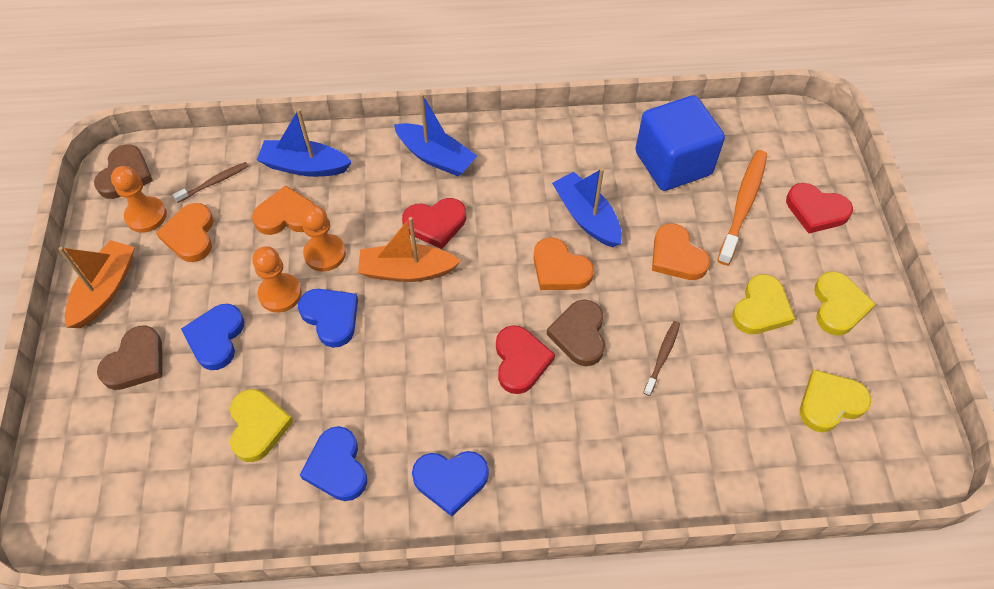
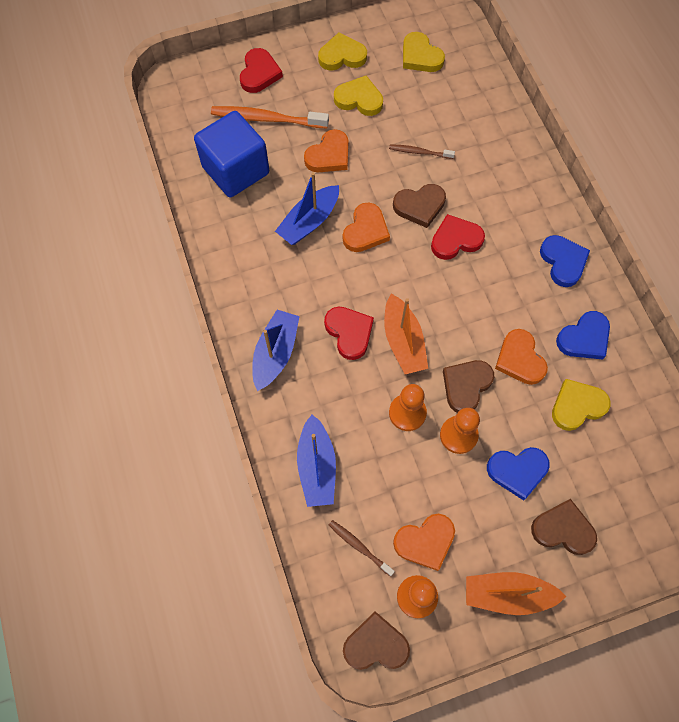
camera: 105 degrees left, 10 degrees up
(287, 215) = (377, 461): orange heart -> orange heart (520, 359)
(331, 317) = (466, 386): blue heart -> brown heart

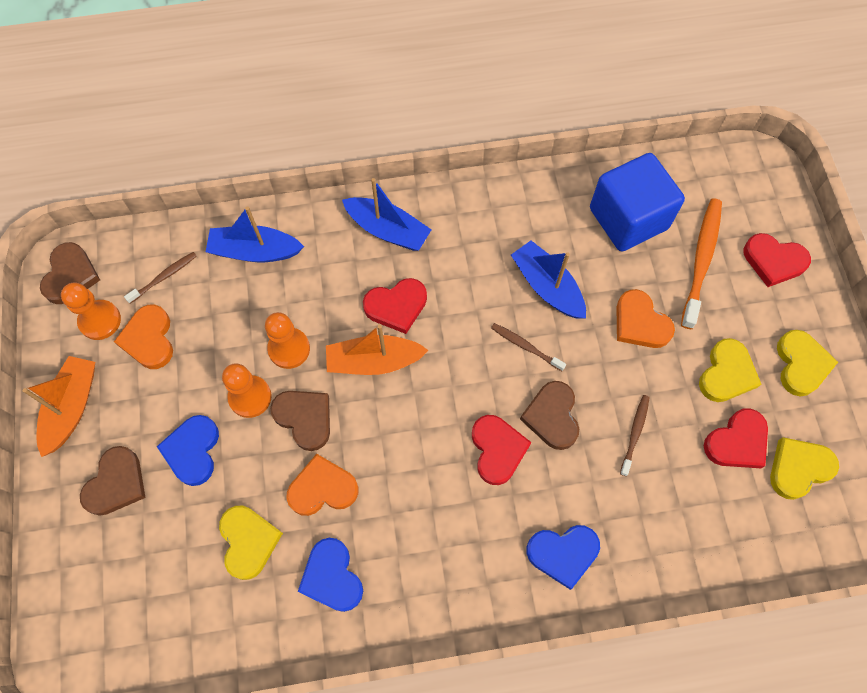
camera: 100 degrees right, 0 degrees up
(365, 231) = (526, 346): orange heart -> brown toothbrush
(410, 91) = (737, 442): none -> red heart
(563, 262) = (443, 581): blue heart -> blue heart (563, 553)

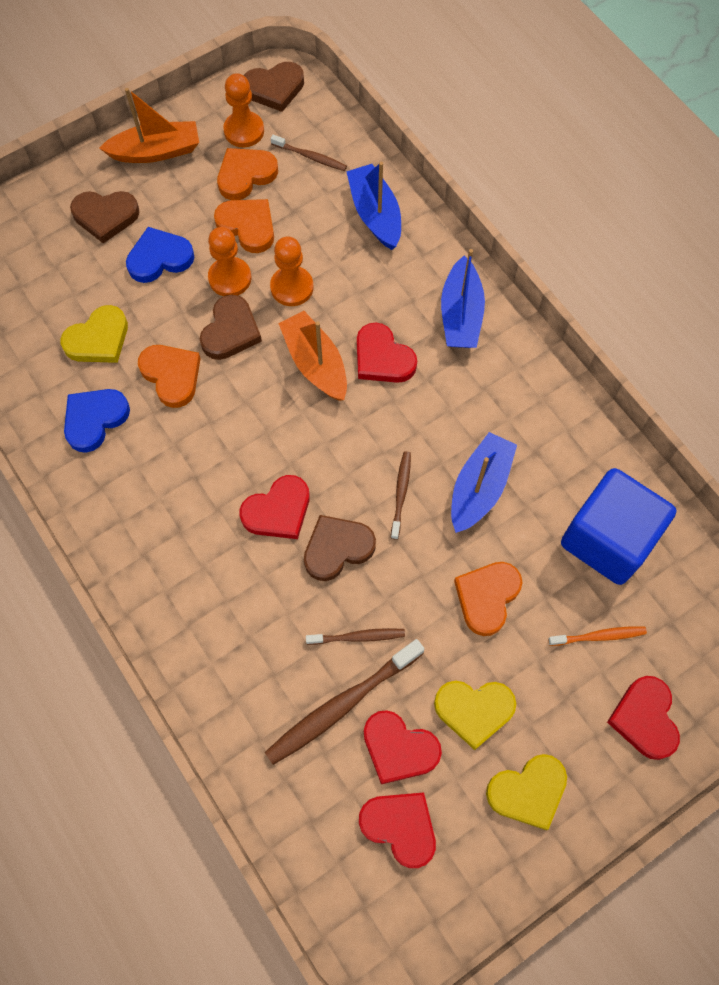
camera: 65 degrees right, 0 degrees up
(205, 359) = (248, 226): none -> orange heart
(563, 553) = (200, 613): blue heart -> none
(687, 470) = (342, 705): none -> brown toothbrush
(701, 261) = (598, 636): orange toothbrush -> orange toothbrush, size x0.54
(798, 468) = (400, 827): yellow heart -> red heart

